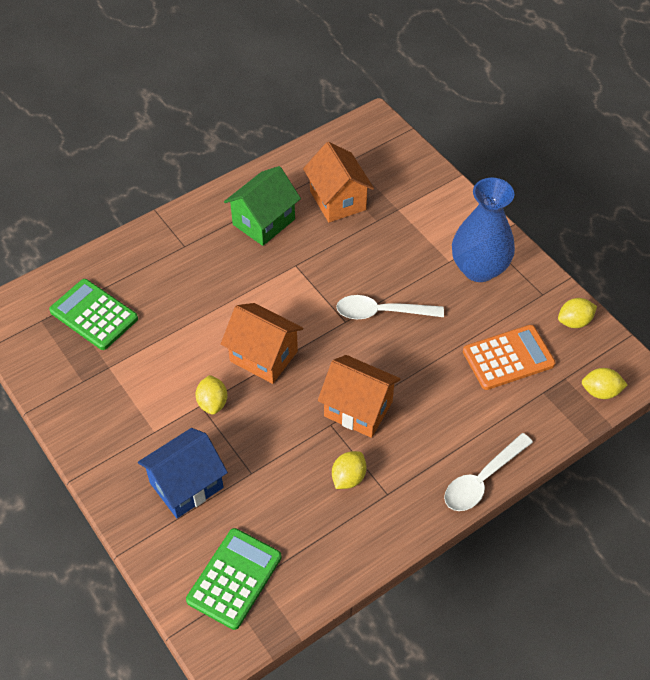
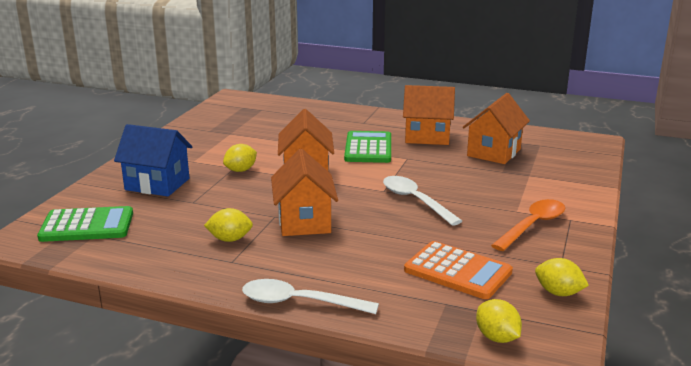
camera: 55 degrees right, 30 degrees down
(94, 315) = (266, 117): green calculator -> green calculator (368, 148)
(263, 222) = (427, 137): green house -> orange house
(479, 269) = (532, 226): blue vase -> orange spoon

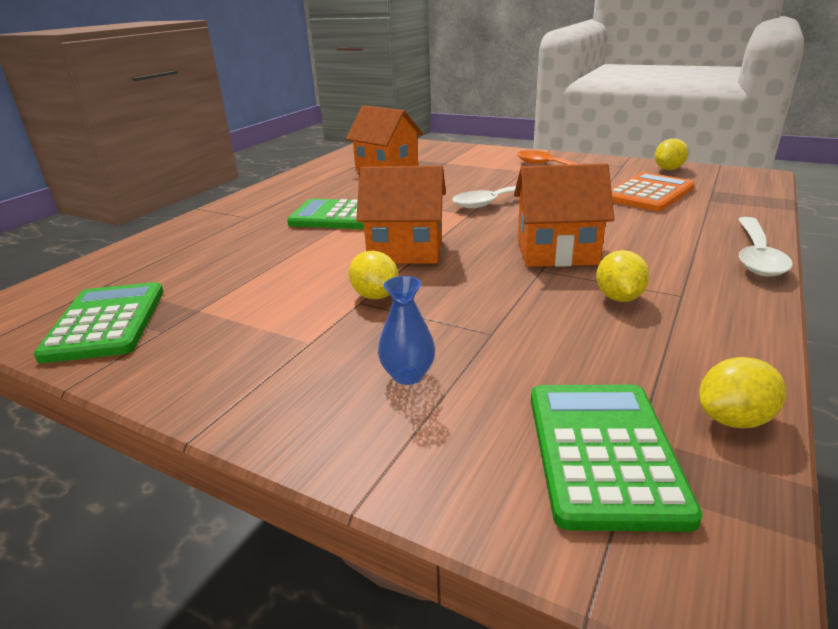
camera: 80 degrees left, 5 degrees up
(157, 184) = (408, 375): blue house -> blue vase
(219, 118) = (106, 323): none -> green calculator
(427, 137) = (325, 190): orange house -> none
(497, 337) = (753, 188): yellow lemon -> yellow lemon (734, 419)

